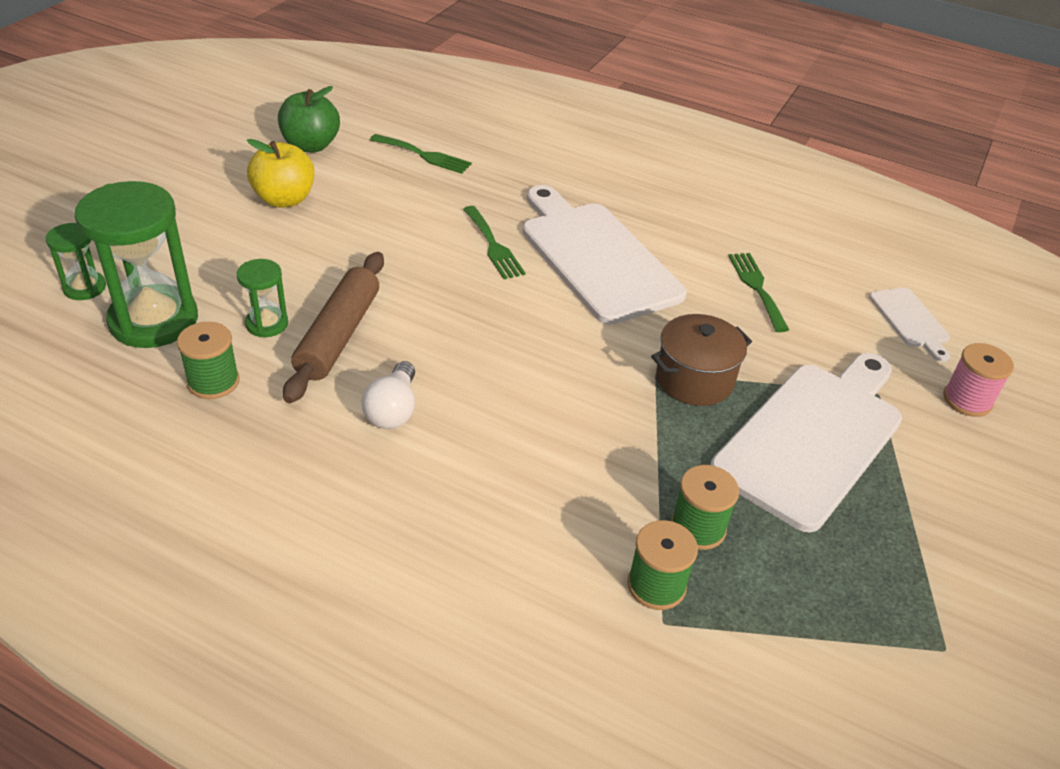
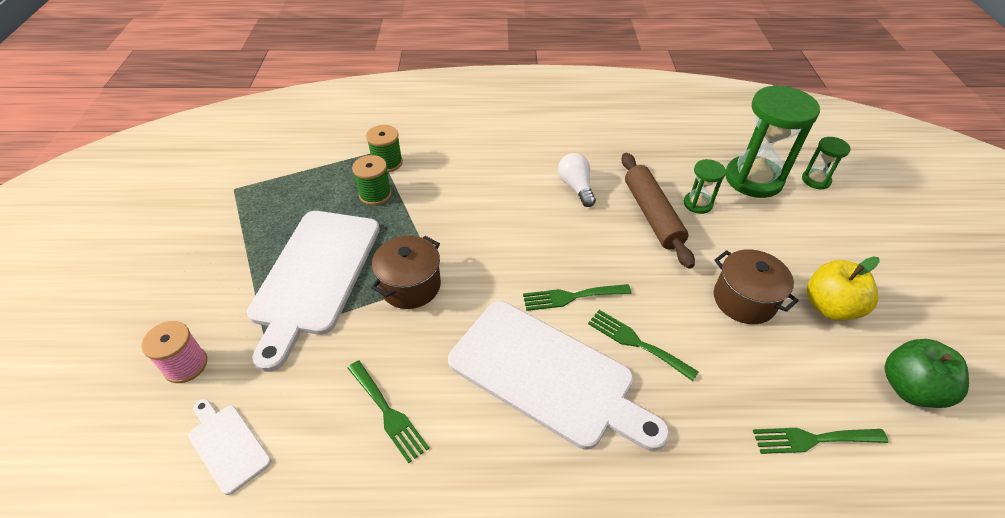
camera: 155 degrees right, 5 degrees up
(213, 382) = (677, 163): green spool -> none
(353, 232) = (744, 300): none -> brown pot
(520, 299) = (571, 297): none -> green fork

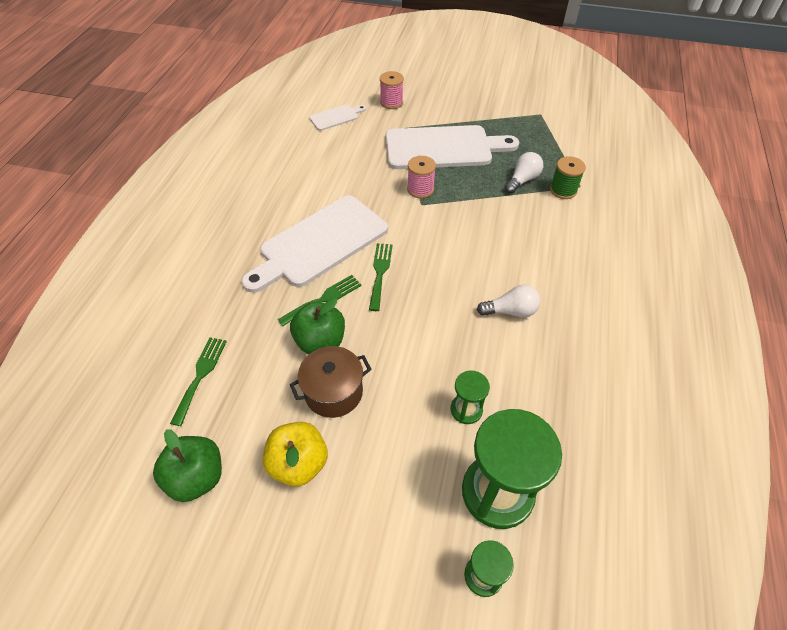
camera: 105 degrees right, 5 degrees up
(315, 276) = (443, 148): white cutting board -> white cutting board turned 150 degrees clockwise
(375, 194) = (522, 180): green spool -> white light bulb
(388, 413) = (327, 171): green fork -> none
(410, 285) = (420, 189): brown pot -> pink spool
(652, 215) = (458, 361): brown rolling pin -> none
(694, 328) = (320, 341): none -> green apple

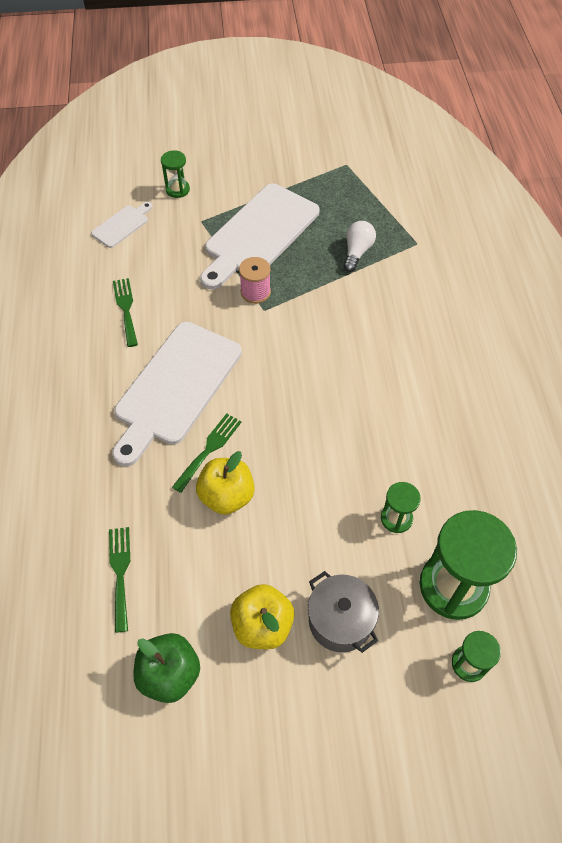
camera: 20 degrees left, 5 degrees up
(320, 341) = (227, 496): green apple -> yellow apple
(333, 392) = (264, 544): brown pot -> none
(372, 485) = (340, 620): none -> grey pot
(380, 273) = (254, 402): green fork -> green fork (126, 309)
(391, 102) = (177, 189): pink spool -> green hourglass
(443, 148) = (259, 234): white cutting board -> white cutting board turned 150 degrees clockwise
(510, 311) = (399, 404): white light bulb -> none
(563, 190) = (402, 253): green spool -> none

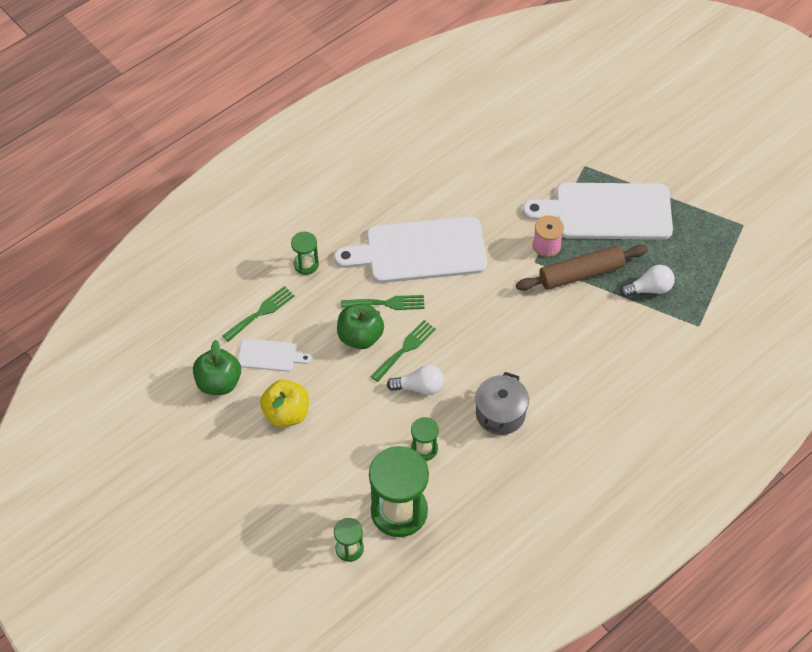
camera: 55 degrees right, 0 degrees up
(122, 225) = (533, 119): white cutting board -> white cutting board (270, 355)
(126, 309) = (459, 176): green fork -> green fork (405, 349)
(177, 189) = (602, 129): green hourglass -> green hourglass (306, 264)
(227, 496) = (360, 336): yellow apple -> green apple
(304, 286) = (581, 274): none -> brown rolling pin
(324, 480) = (419, 387): none -> white light bulb
(340, 620) = (322, 456): grey pot -> grey pot (500, 413)

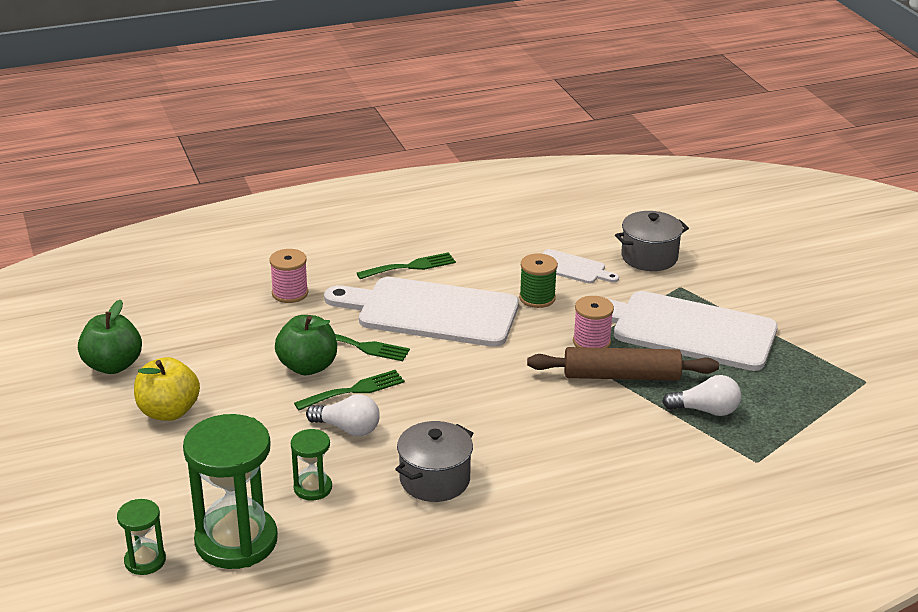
camera: 20 degrees right, 25 degrees down
(261, 312) = (208, 320): green fork -> green fork (410, 266)
(270, 355) = (189, 357): white cutting board -> white cutting board (572, 268)
(306, 264) = (290, 293): green hourglass -> pink spool
(489, 211) = (537, 298): none -> green spool
(550, 140) = (649, 257): none -> grey pot

